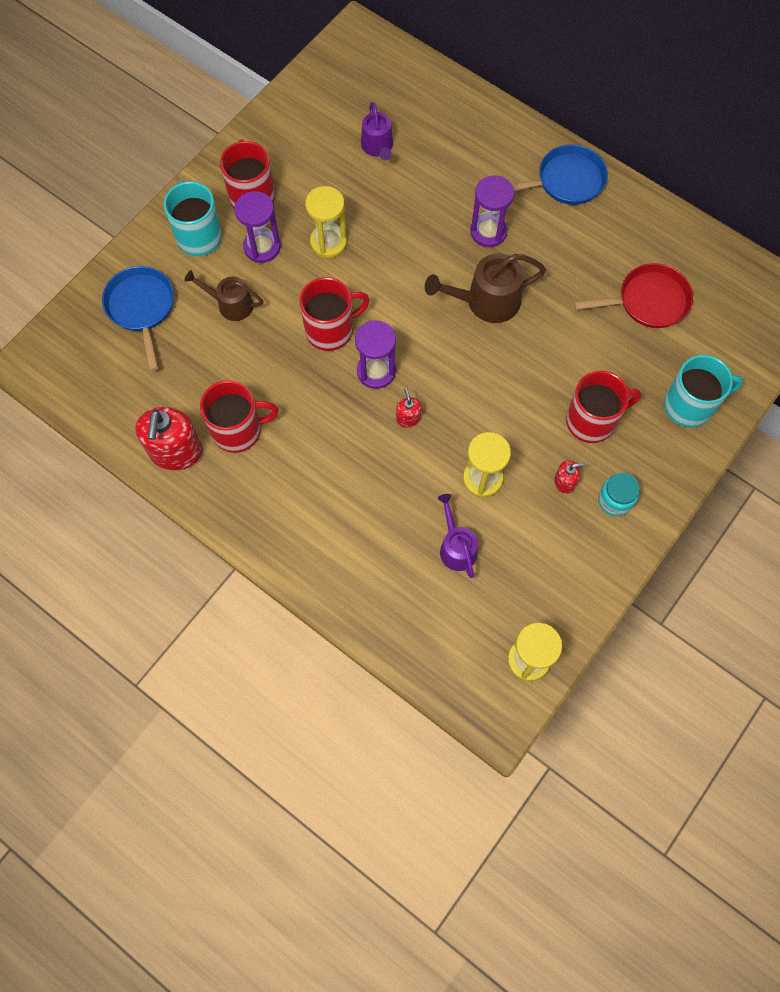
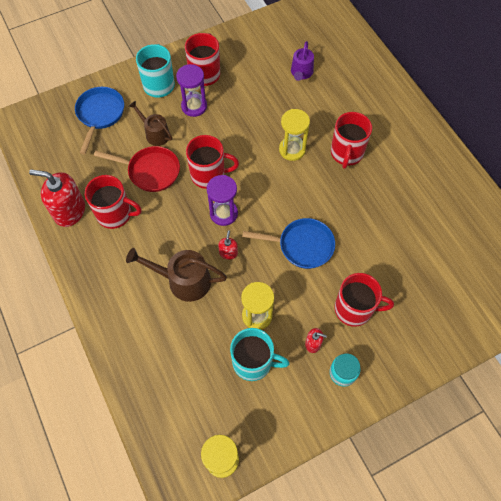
camera: 25 degrees right, 5 degrees down
(176, 451) = (69, 211): red soap dispenser -> red soap dispenser turned 75 degrees clockwise
(328, 242) = (237, 119): yellow hourglass -> yellow hourglass (292, 149)
(456, 547) = (214, 355): purple watering can -> none
(487, 301) = (322, 197): brown watering can -> brown watering can (184, 280)
(488, 232) = (346, 153): purple hourglass -> red mug
(566, 181) = (417, 140): blue pan -> blue pan (302, 246)
(648, 301) = (436, 243): red pan -> red pan (150, 171)
(689, 405) = (431, 329): turquoise mug -> turquoise mug (253, 362)

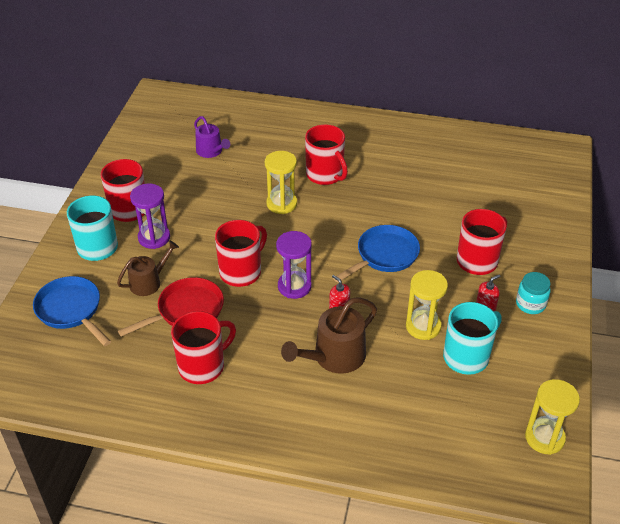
camera: 50 degrees left, 20 degrees down
(69, 211) = (155, 402): red soap dispenser -> none
(155, 134) = (148, 282): brown watering can -> brown watering can turned 150 degrees clockwise

